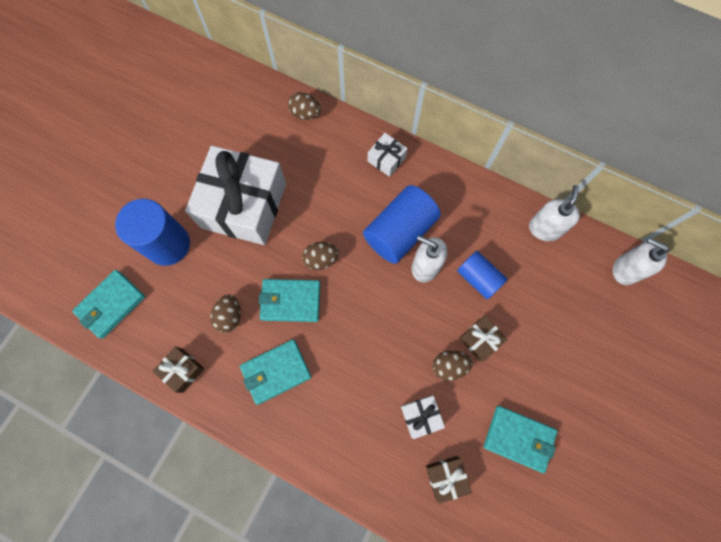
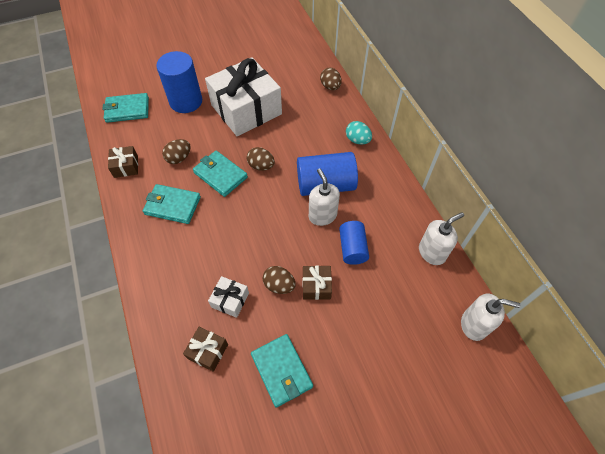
camera: 40 degrees right, 15 degrees down
(386, 159) = (357, 140): white gift -> turquoise egg
(625, 269) = (474, 325): white soap dispenser -> white soap dispenser turned 120 degrees clockwise

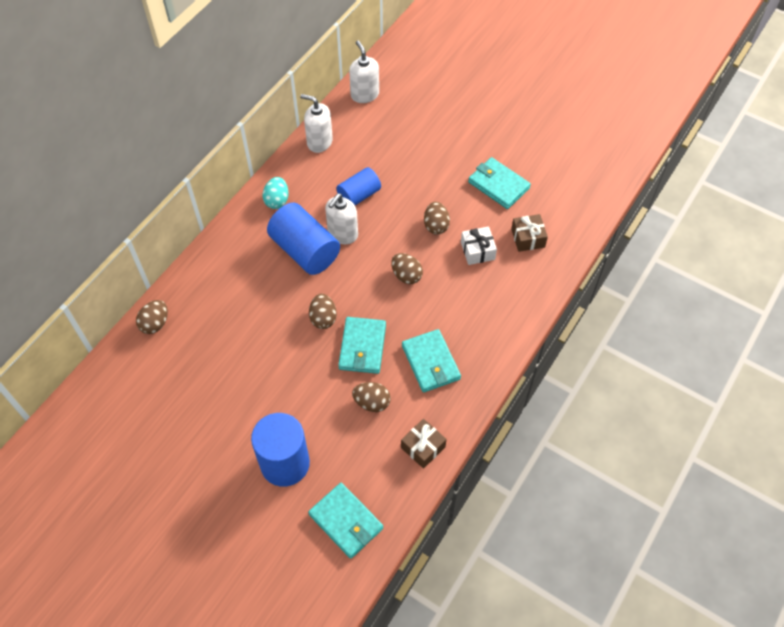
camera: 125 degrees left, 0 degrees up
(246, 109) = (252, 387): white gift -> none
(251, 234) = (406, 275): none -> brown egg
(281, 371) = (498, 185): turquoise wallet -> turquoise wallet turned 75 degrees counterclockwise
(316, 286) = (415, 201): brown gift -> none
(357, 140) = (225, 255): turquoise egg -> turquoise egg (277, 201)

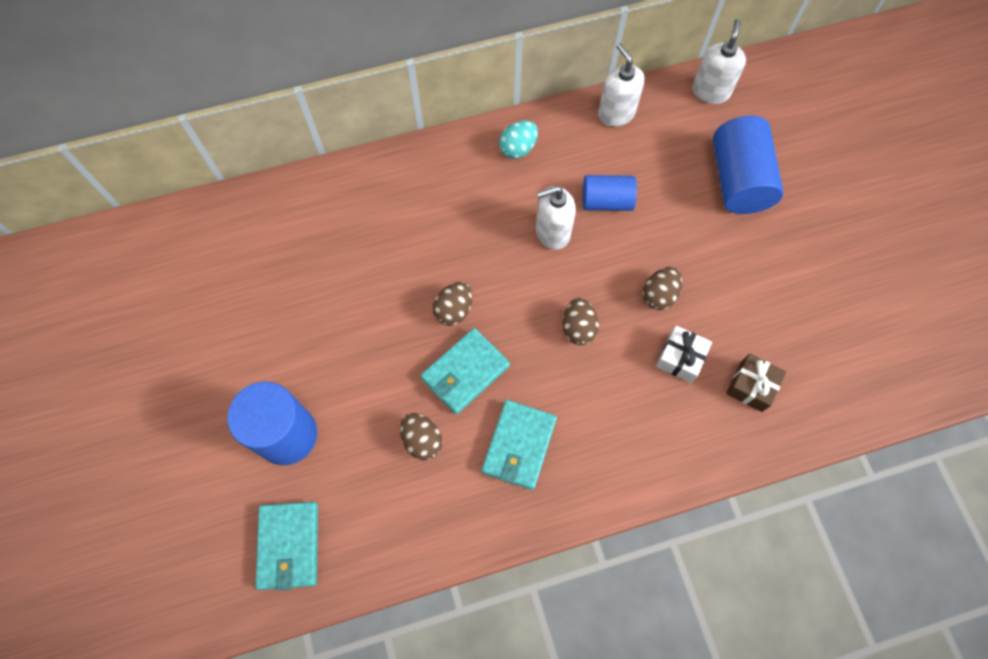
camera: 40 degrees right, 10 degrees up
(155, 324) = (297, 195): brown egg -> none
(305, 250) = (499, 223): blue cylinder -> blue cylinder (738, 180)
(423, 447) = (430, 532): brown gift -> none
(498, 185) = (772, 299): turquoise wallet -> none

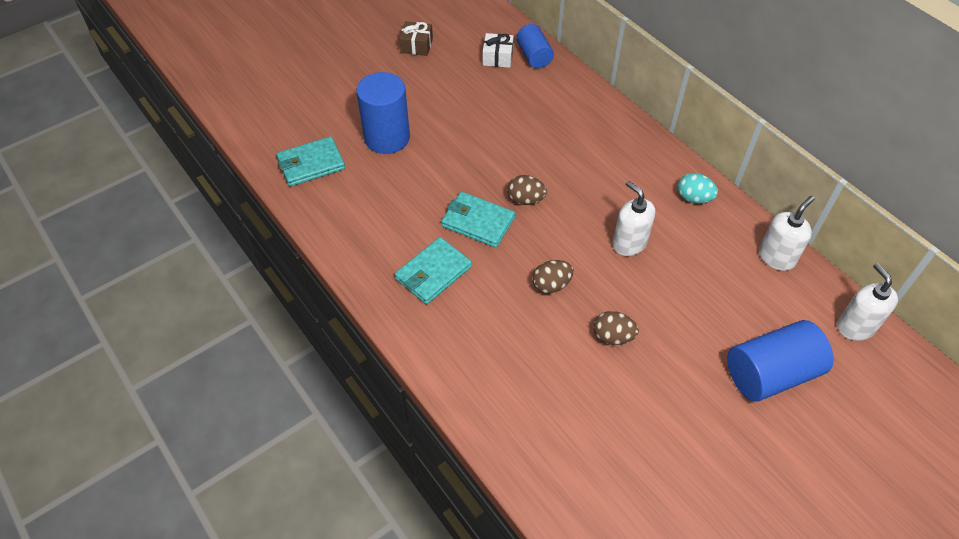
camera: 70 degrees right, 15 degrees down
(422, 440) = (413, 212): brown egg -> none
(519, 445) = (433, 273): turquoise wallet -> turquoise wallet turned 45 degrees counterclockwise
(606, 201) = (682, 273): blue cylinder -> blue cylinder (534, 56)
(680, 358) = (560, 368): white gift -> white gift (497, 57)
(711, 91) = (855, 327): white soap dispenser -> white soap dispenser turned 105 degrees counterclockwise
(751, 386) = (560, 433): brown gift -> brown gift (416, 45)

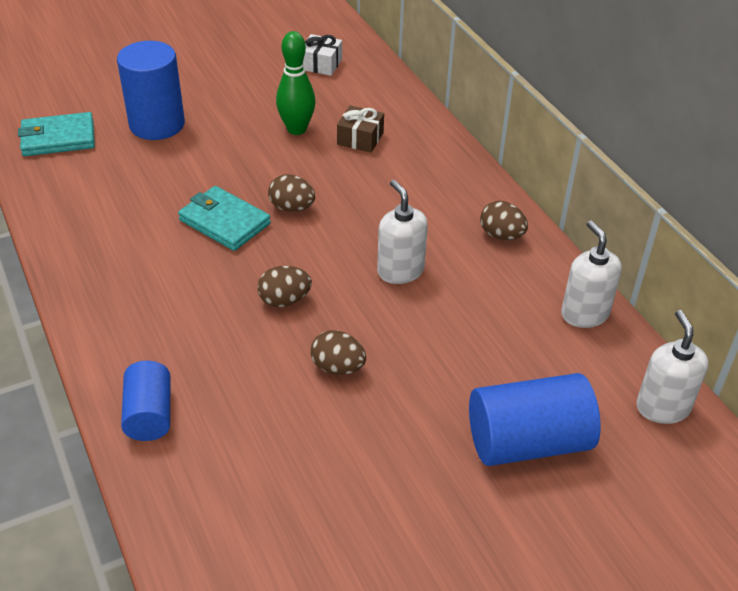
camera: 10 degrees right, 10 degrees down
(416, 45) = (232, 42): brown gift -> brown gift (360, 138)
(433, 273) = (147, 266): turquoise wallet -> none
(501, 124) = (296, 129): none -> green bowling pin
(534, 56) = (364, 68): blue cylinder -> blue cylinder (149, 415)
(694, 198) = (501, 235): turquoise egg -> brown egg
(776, 257) = (584, 314): white soap dispenser -> white soap dispenser turned 75 degrees counterclockwise

